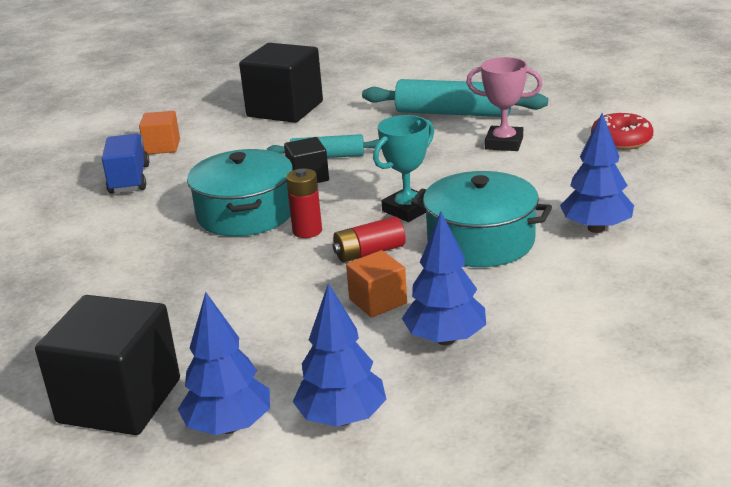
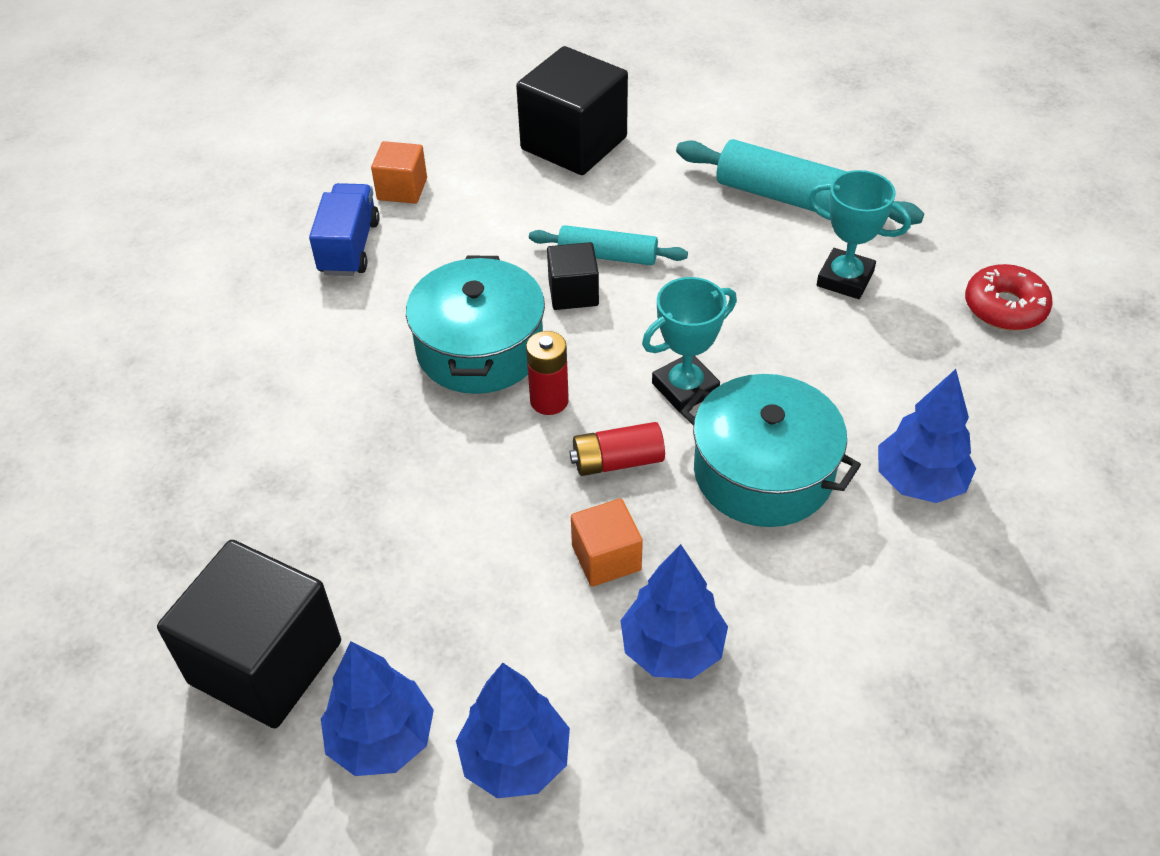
camera: 10 degrees right, 20 degrees up
(504, 143) = (845, 279): pink trophy -> turquoise trophy

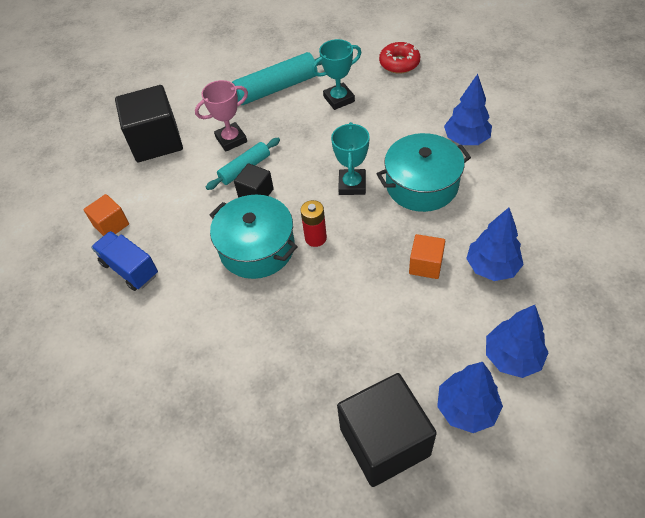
camera: 50 degrees left, 5 degrees up
(617, 461) = (374, 231): red battery -> none
(647, 211) = (231, 139): none -> pink trophy

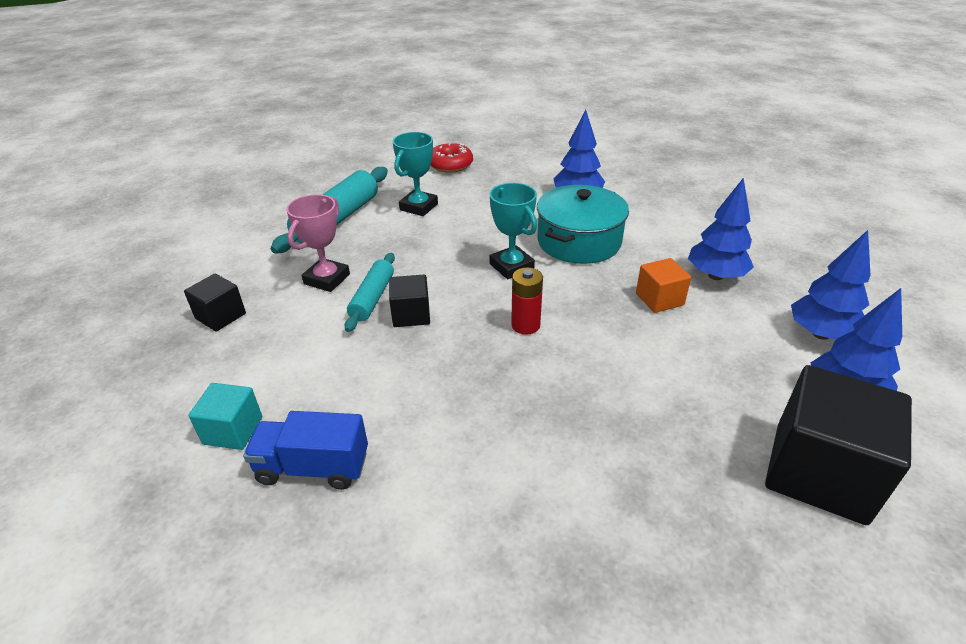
camera: 40 degrees left, 15 degrees down
(111, 225) = (233, 430): orange cube -> turquoise cube
(156, 141) = (220, 316): black cube -> black cube, size x0.52
(257, 248) = (469, 364): turquoise pot -> none

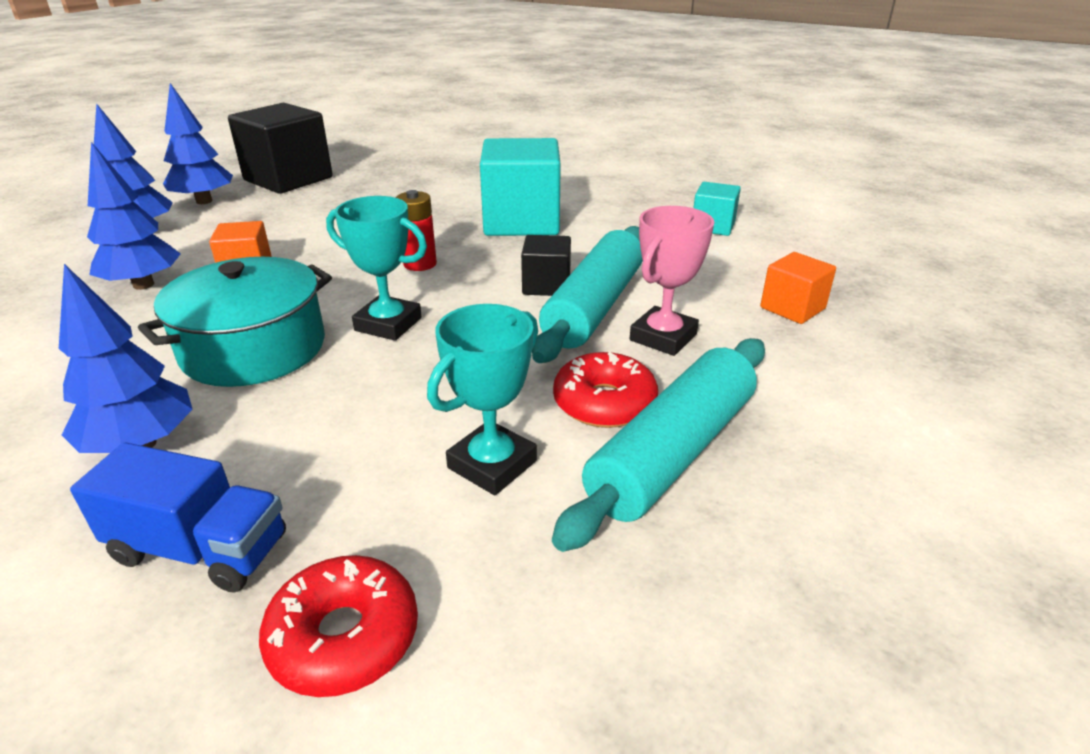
camera: 170 degrees left, 5 degrees down
(220, 316) = (792, 308): black cube -> orange cube
(313, 467) = (638, 206): blue truck -> blue truck (200, 549)
(368, 236) = (604, 403): none -> red donut
(372, 298) = (594, 307): turquoise rolling pin -> turquoise rolling pin, size x1.66
(454, 407) = (521, 222): none -> turquoise cube
(511, 266) = (388, 324): turquoise trophy -> turquoise trophy turned 45 degrees counterclockwise

